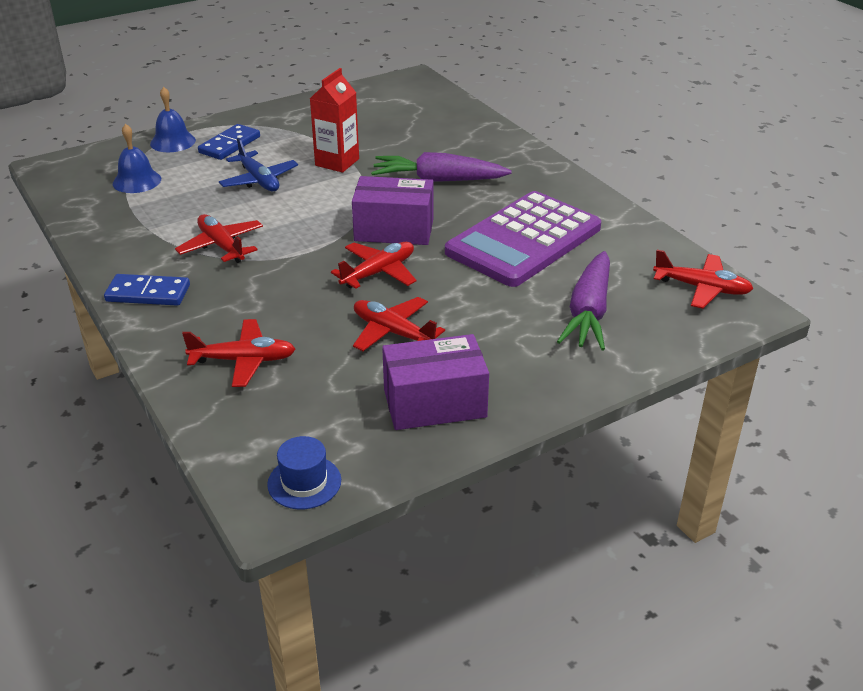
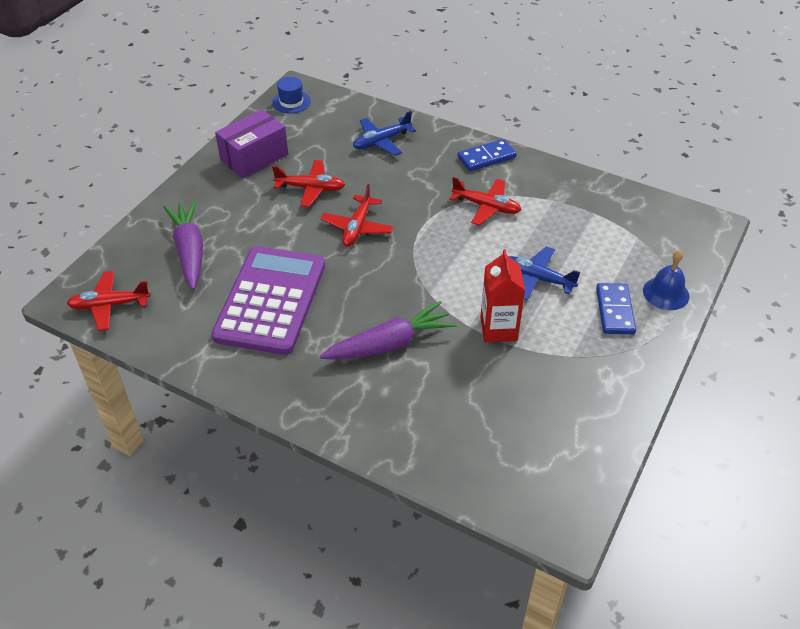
camera: 150 degrees right, 10 degrees up
(137, 181) = (626, 238): blue bell -> none
(244, 360) = (381, 141): red plane -> blue plane
(394, 230) = (379, 270): purple box -> none

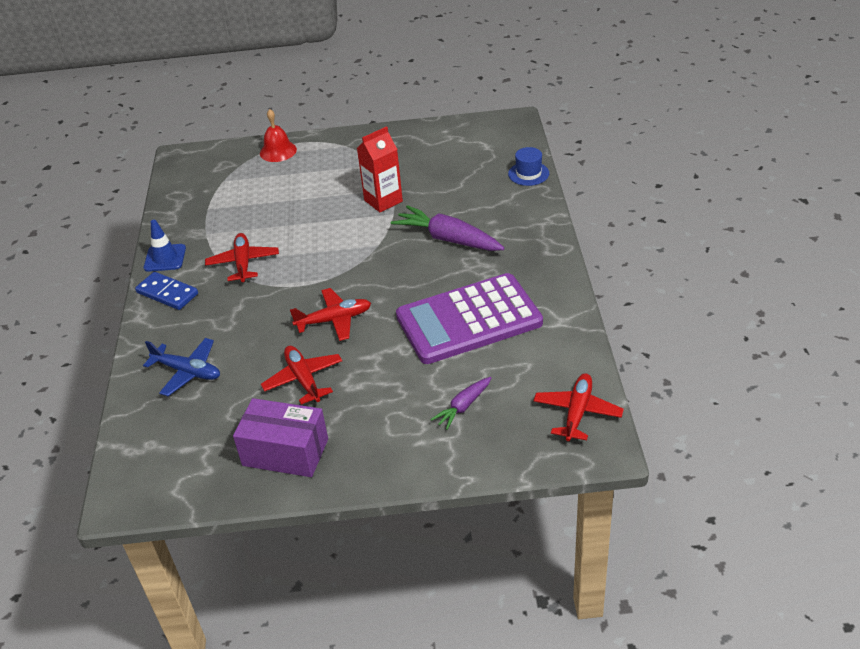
camera: 120 degrees left, 5 degrees down
(109, 305) = (577, 412): red plane -> red plane turned 120 degrees counterclockwise
(189, 251) = (463, 407): purple carrot -> purple carrot, size x0.56
(291, 102) = (155, 487): blue hat -> blue hat (528, 174)
(537, 169) = (165, 258): none -> blue traffic cone
(537, 278) = (312, 205): blue plane -> none
(614, 311) = (316, 164): blue domino -> none
(666, 293) = (278, 151): blue bell -> red bell

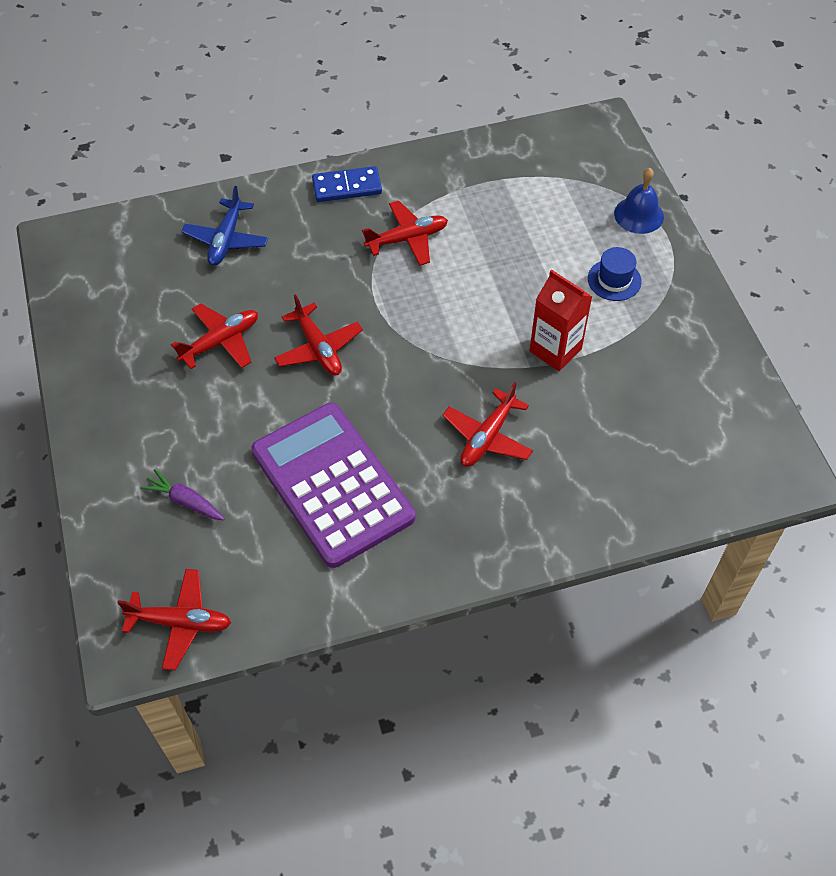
camera: 75 degrees right, 15 degrees up
(165, 258) = (406, 167): blue traffic cone -> none
(167, 293) = (347, 187): blue domino -> blue domino turned 60 degrees clockwise
(278, 151) = (639, 215): red bell -> blue bell
(285, 452) = (116, 351): purple box -> none
(448, 239) = (487, 437): purple carrot -> red plane
(528, 174) = (657, 513): blue hat -> blue hat (614, 280)

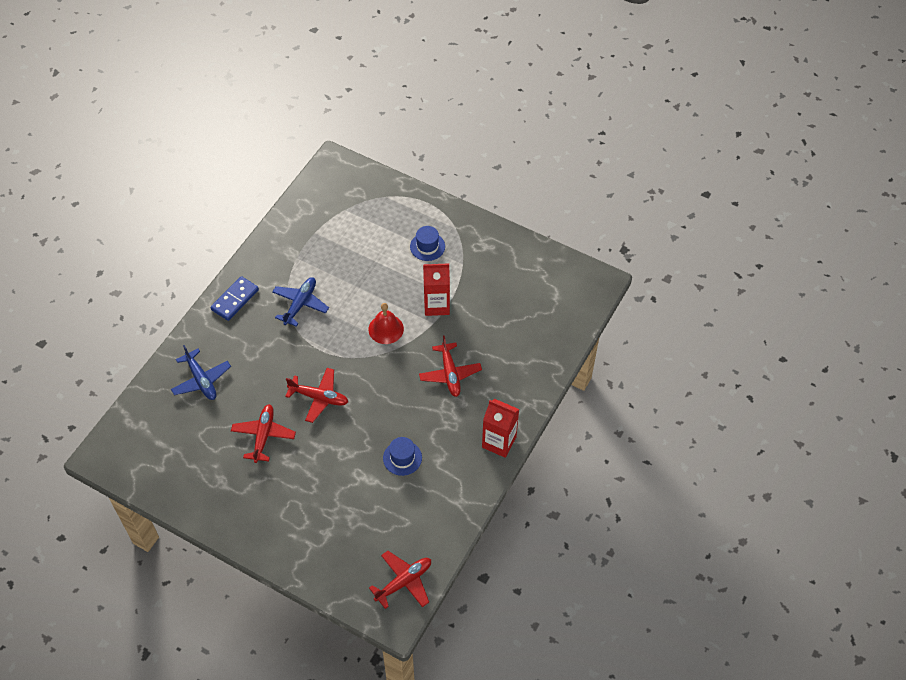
camera: 45 degrees left, 0 degrees up
(185, 501) = (339, 527): purple carrot -> none
(332, 484) = (402, 458): purple calculator -> blue hat
(407, 239) = (300, 304): red plane -> blue plane
(459, 560) = (499, 442): none -> red carton
(469, 332) = (386, 329): none -> red bell
(639, 215) = (404, 202): blue bell -> none

